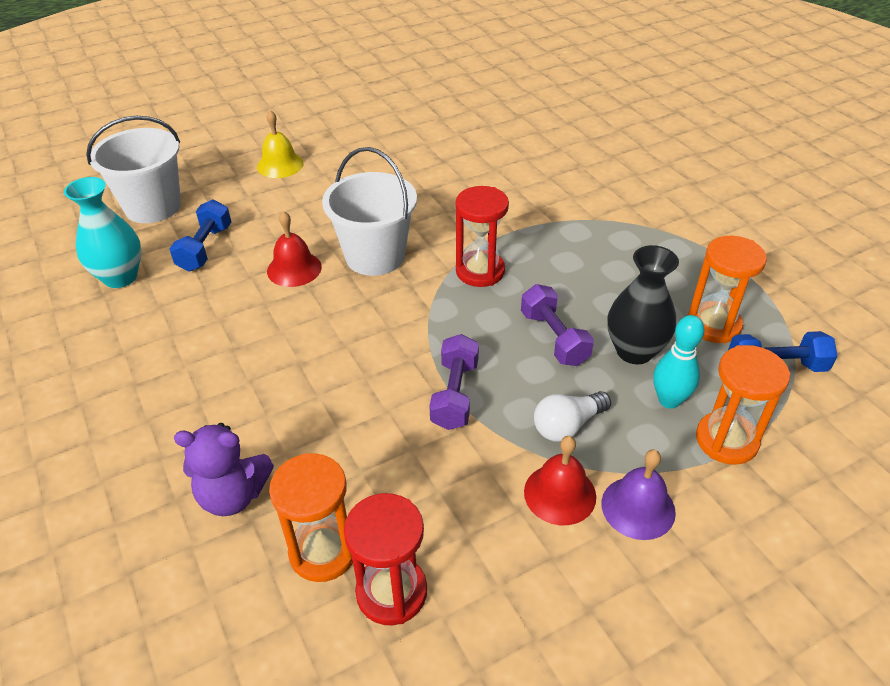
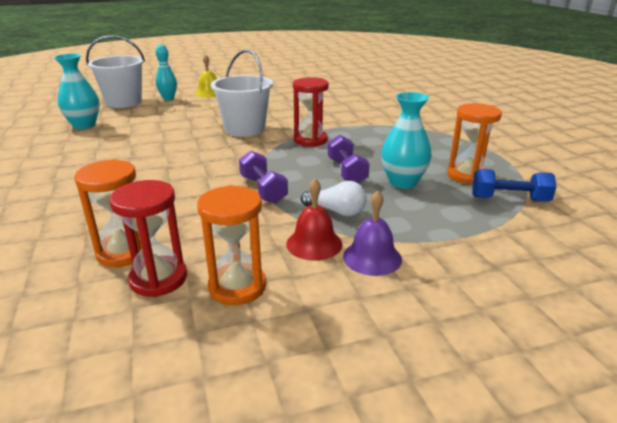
camera: 10 degrees right, 15 degrees down
(205, 248) = (142, 119): blue dumbbell -> none
(233, 495) = (82, 219): purple teddy bear -> none
(294, 269) = (191, 130): red bell -> none
(455, 394) = (263, 189): purple dumbbell -> purple dumbbell turned 45 degrees counterclockwise
(567, 425) = (336, 211): white light bulb -> white light bulb turned 135 degrees counterclockwise
(634, 351) = (402, 182): black vase -> turquoise vase
(669, 400) = (419, 207): turquoise bowling pin -> turquoise bowling pin (168, 99)
(726, 440) = (457, 231): orange hourglass -> orange hourglass (237, 287)

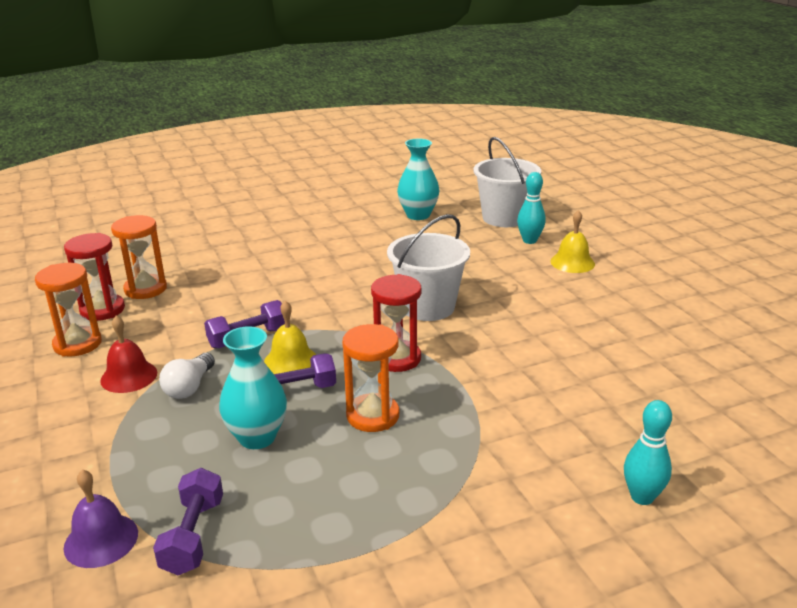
camera: 85 degrees right, 0 degrees up
(304, 172) = (290, 360): none -> yellow bell
(372, 257) = (93, 411): purple bell -> purple bell (101, 540)
(434, 102) = (642, 497): none -> turquoise bowling pin
(467, 176) = (273, 502): orange hourglass -> orange hourglass (372, 416)
(509, 199) = (193, 536): blue dumbbell -> purple dumbbell

